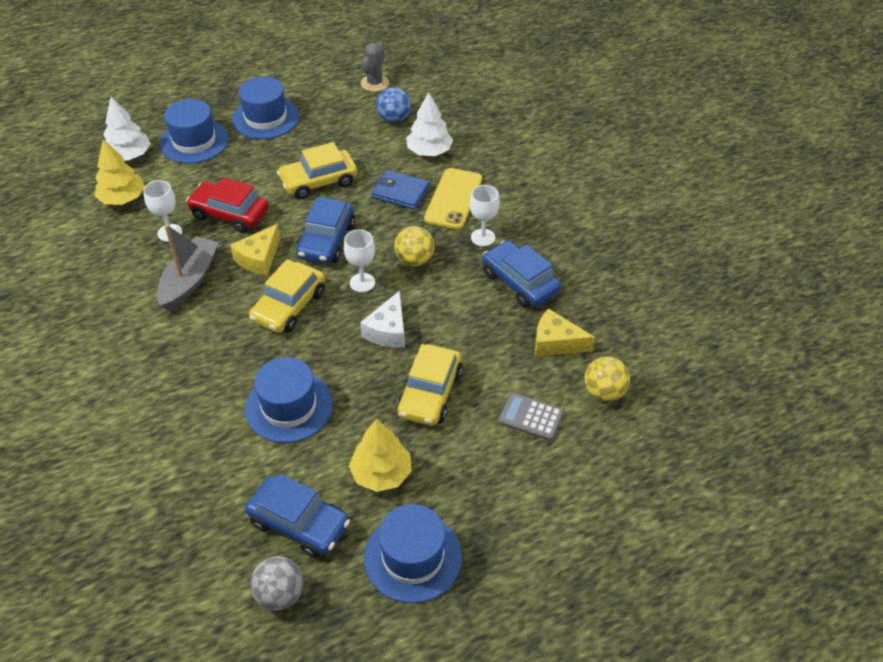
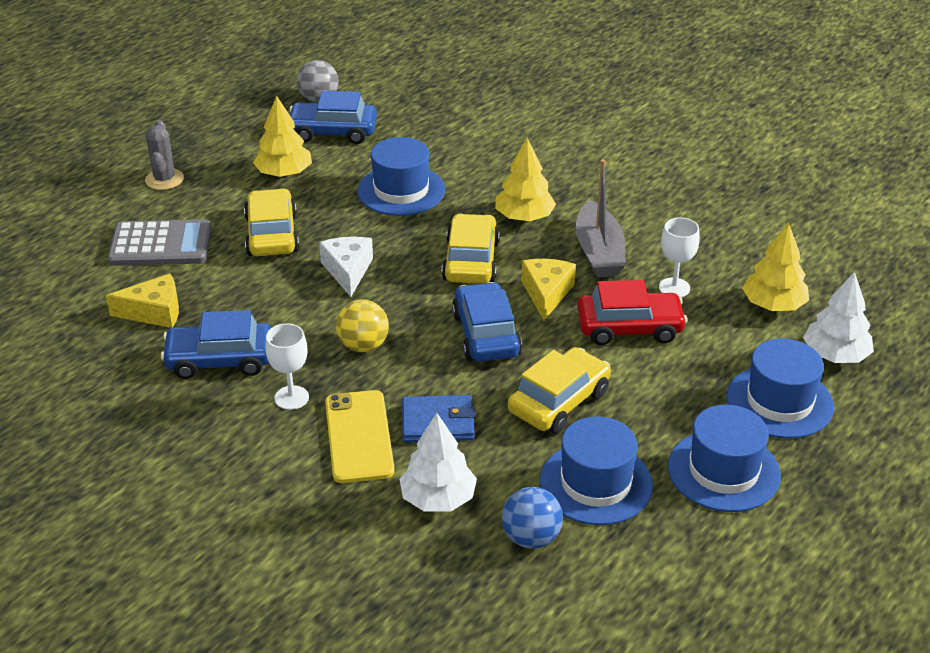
camera: 155 degrees right, 10 degrees down
(212, 335) = (524, 217): none -> yellow tree
(362, 282) = (409, 305): white goblet -> none
(374, 83) = (616, 599): grey cactus -> grey cactus (164, 179)
(413, 557) = (228, 139): blue hat -> blue hat (596, 483)
(520, 282) = (220, 360): blue car -> blue car turned 150 degrees clockwise
(530, 417) = (160, 244): grey calculator -> grey calculator, size x1.59
(604, 392) = (88, 284): yellow ball -> none

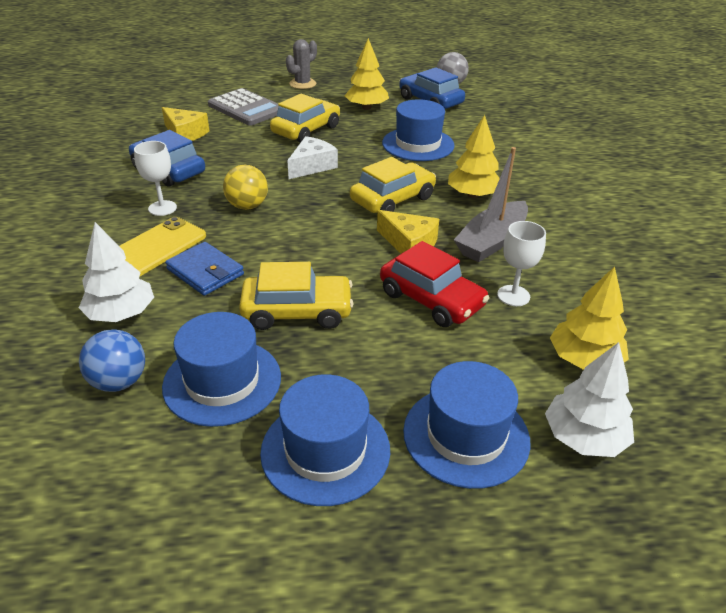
camera: 45 degrees right, 0 degrees up
(486, 334) = (326, 243): blue car -> none
(546, 293) = (409, 244): yellow cheese -> yellow cheese turned 75 degrees clockwise

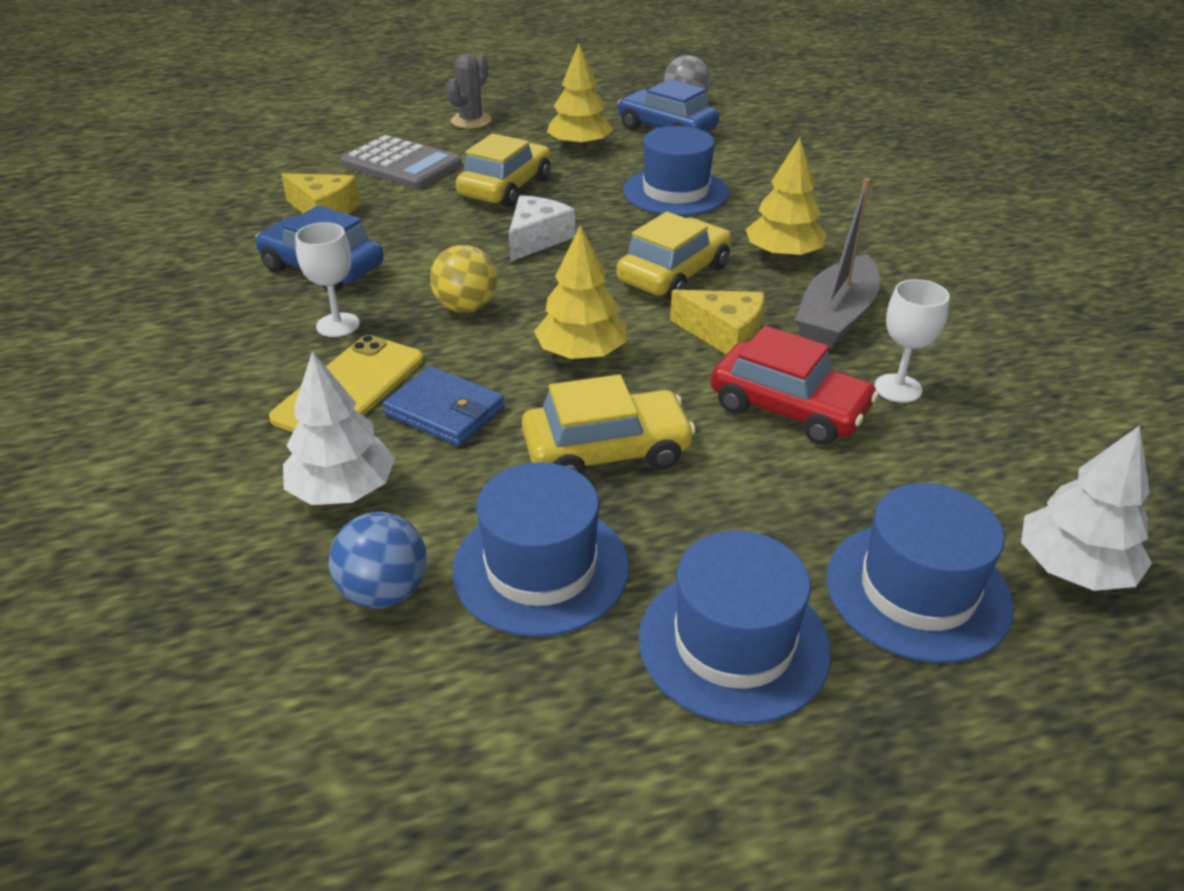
camera: 10 degrees left, 0 degrees up
(584, 359) = (1028, 463): yellow tree -> yellow tree (581, 354)

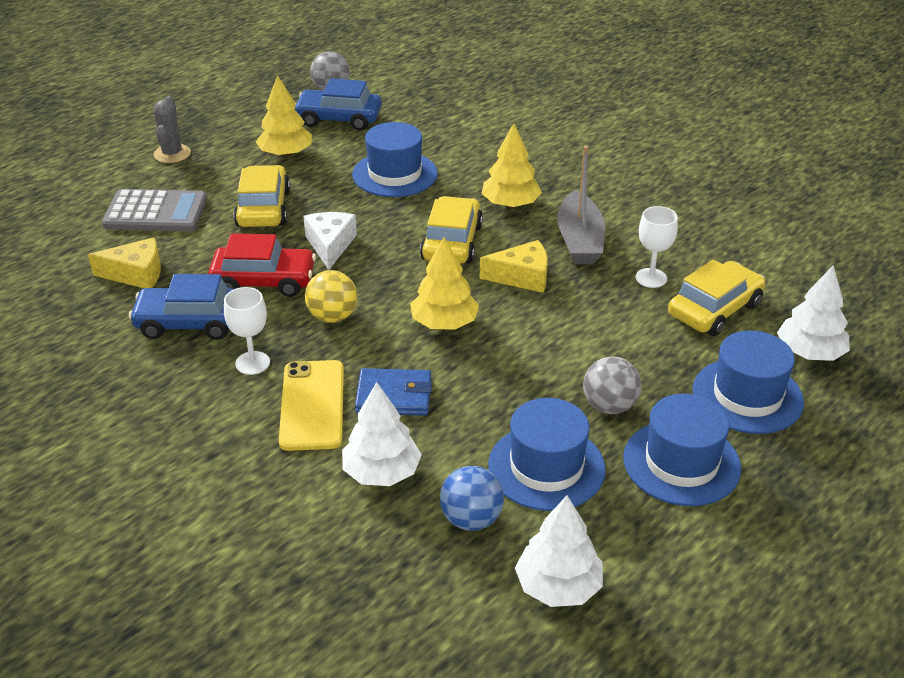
camera: 30 degrees left, 0 degrees up
(401, 736) = (558, 586): none -> white tree
(606, 451) = (519, 382): yellow car -> yellow car (714, 309)
(697, 524) = (609, 406): none -> grey ball
(789, 408) = (601, 314): red car -> red car (264, 281)

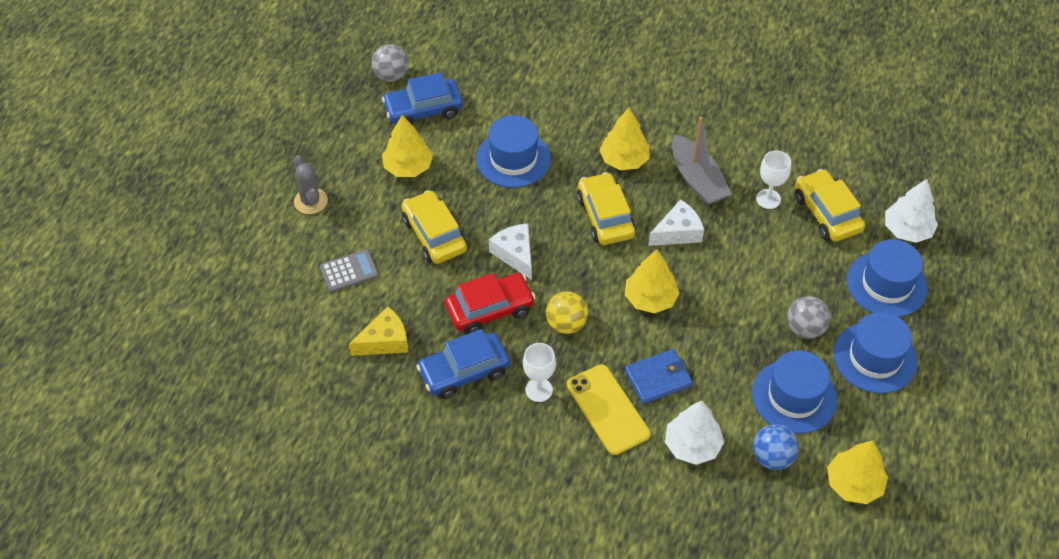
camera: 25 degrees left, 15 degrees up
(156, 212) = (349, 271): grey calculator -> grey calculator, size x0.63
(522, 277) = (678, 232): yellow cheese -> white cheese
(558, 586) = (853, 484): white tree -> yellow tree
(714, 309) = (827, 213): yellow car -> yellow car turned 45 degrees counterclockwise

